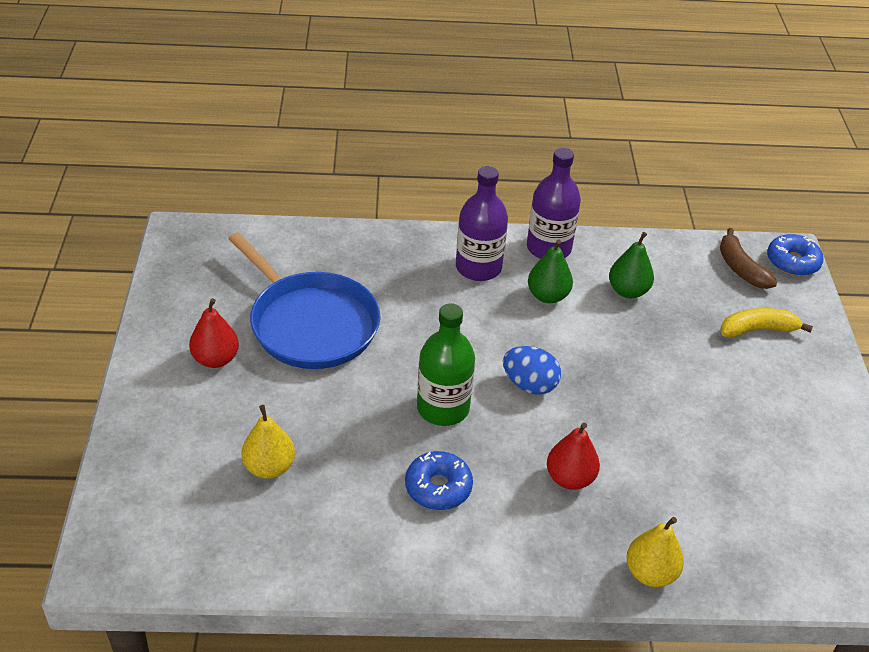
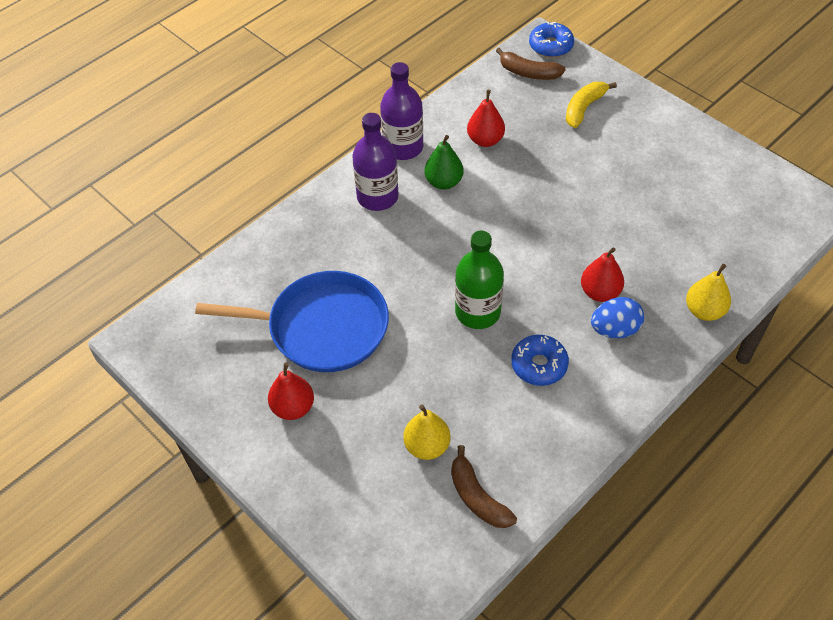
camera: 40 degrees left, 10 degrees up
(254, 537) = (477, 497): none -> brown banana
(529, 385) = (507, 252): blue egg -> blue egg (615, 329)
(628, 291) = (485, 140): green pear -> red pear

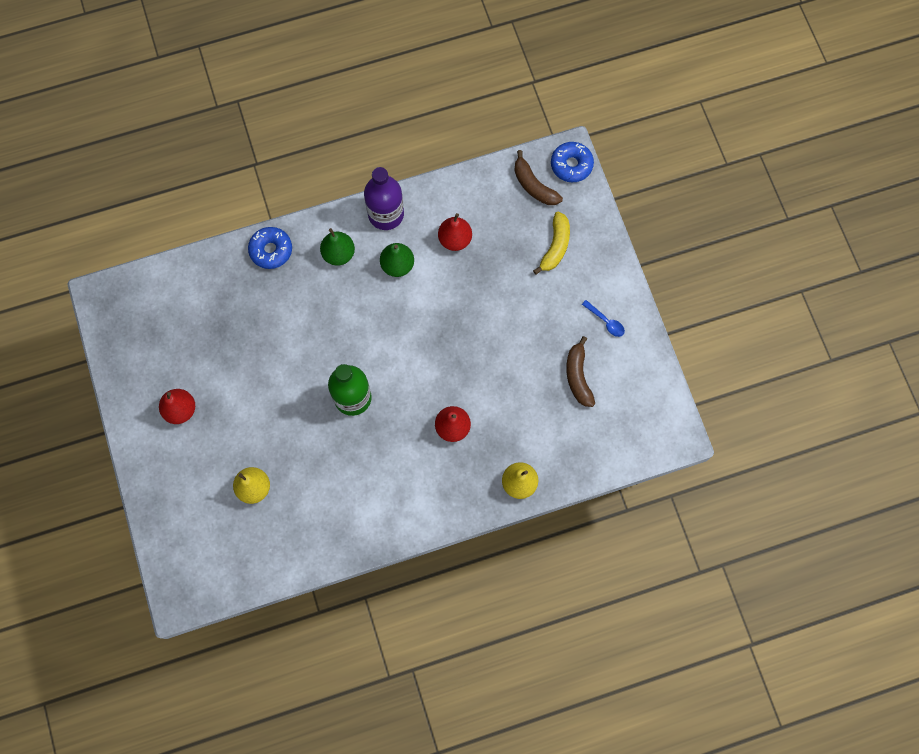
camera: 25 degrees right, 20 degrees up
(322, 327) = (234, 353): blue pan -> none
(377, 197) = (339, 254): purple bottle -> green pear
(477, 497) = (265, 543): brown banana -> brown banana (578, 376)
(539, 365) = (369, 465): blue donut -> blue donut (271, 250)
(584, 108) = (555, 246): yellow banana -> yellow banana turned 135 degrees clockwise
(615, 329) = (442, 464): blue egg -> none
(676, 145) = (606, 321): none -> blue spoon

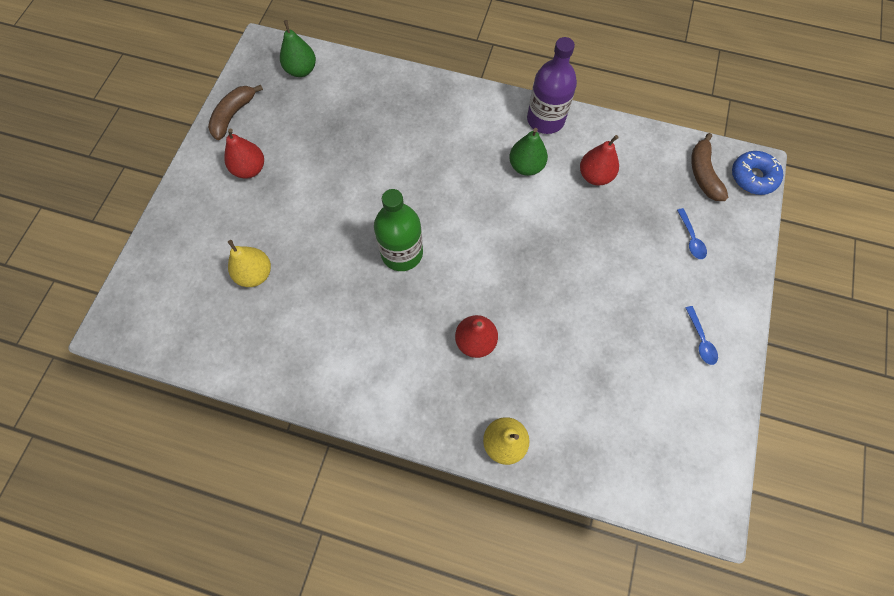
camera: 35 degrees right, 5 degrees down
(271, 250) = (424, 91): blue donut -> none
(339, 254) = (480, 127): green pear -> green pear (301, 70)
(555, 246) = (691, 239): yellow banana -> blue spoon
(578, 376) = (637, 375): brown banana -> brown banana (233, 115)

